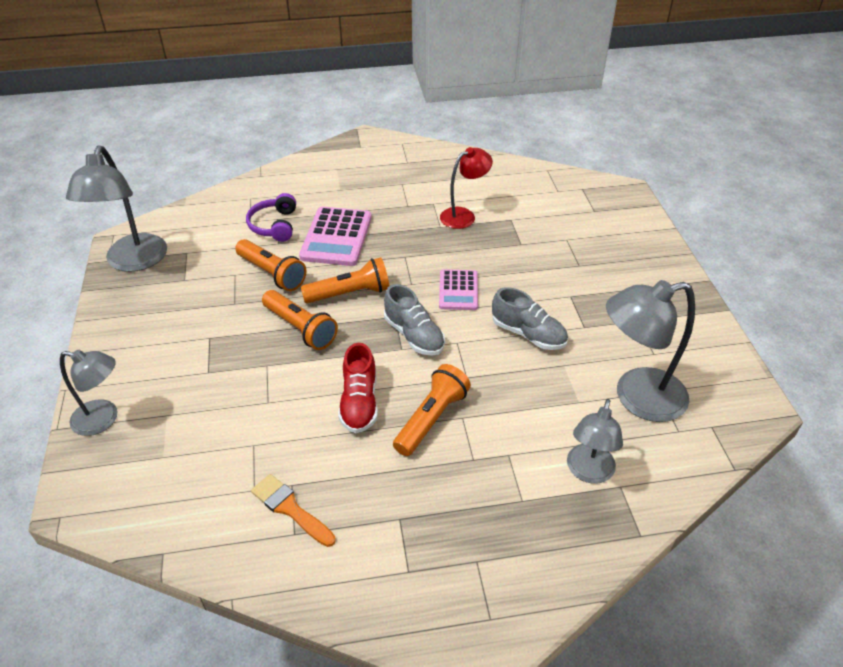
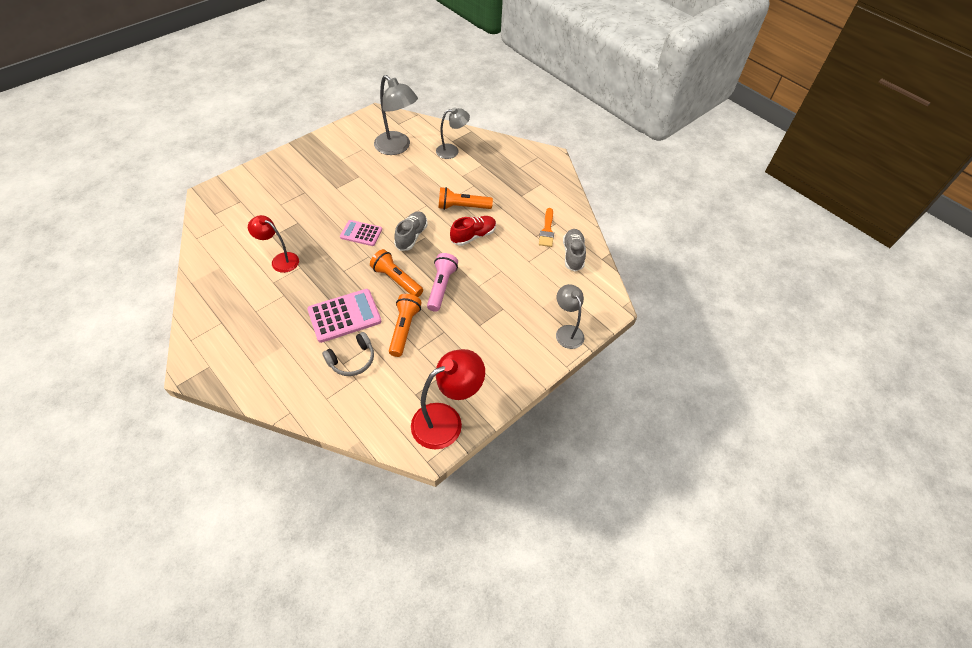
camera: 125 degrees left, 10 degrees up
(133, 262) = (446, 420): grey lamp -> red lamp
(274, 225) = (352, 360): purple headphones -> grey headphones
(300, 328) = (441, 287): orange flashlight -> pink flashlight
(458, 290) = (361, 233): pink calculator -> pink calculator turned 135 degrees counterclockwise
(528, 334) = (379, 194): grey shoe -> grey shoe (573, 255)

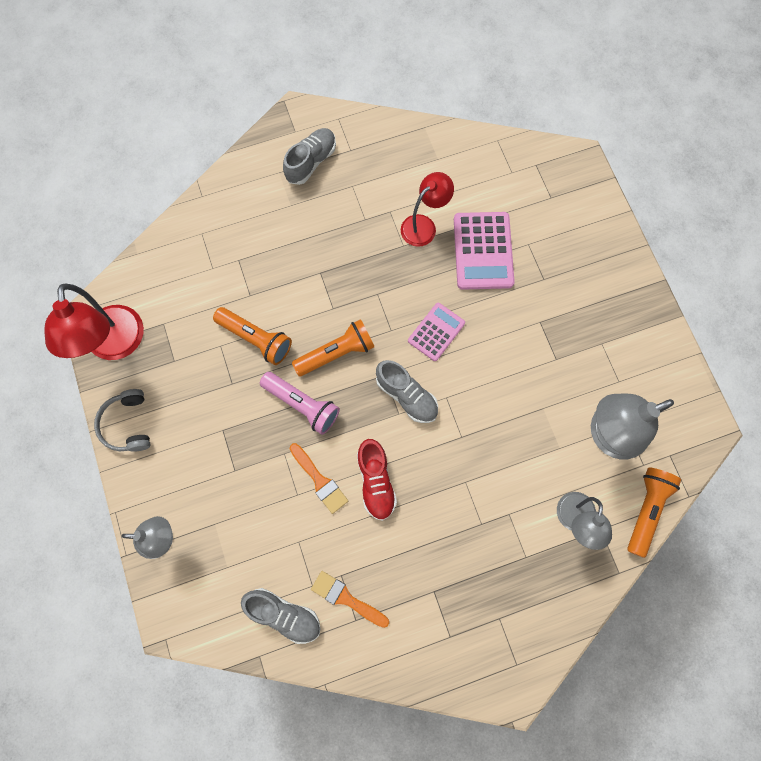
camera: 115 degrees right, 20 degrees up
(238, 345) = (311, 162): none -> grey shoe
(344, 316) = (305, 278): pink calculator -> pink calculator (483, 251)
(352, 360) = (238, 270): grey headphones -> grey headphones (127, 424)
(462, 207) = (440, 488): orange flashlight -> orange flashlight (646, 510)
(486, 262) = (320, 481): none -> orange brush

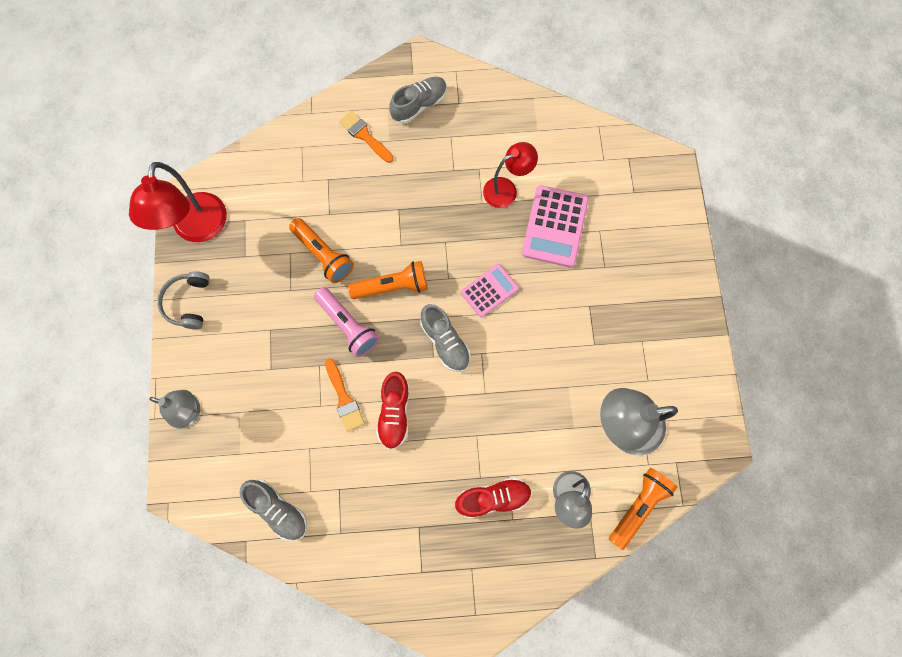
camera: 15 degrees right, 0 degrees up
(346, 598) = (337, 511): orange brush -> orange brush (364, 135)
(500, 541) = (493, 498): none -> red shoe

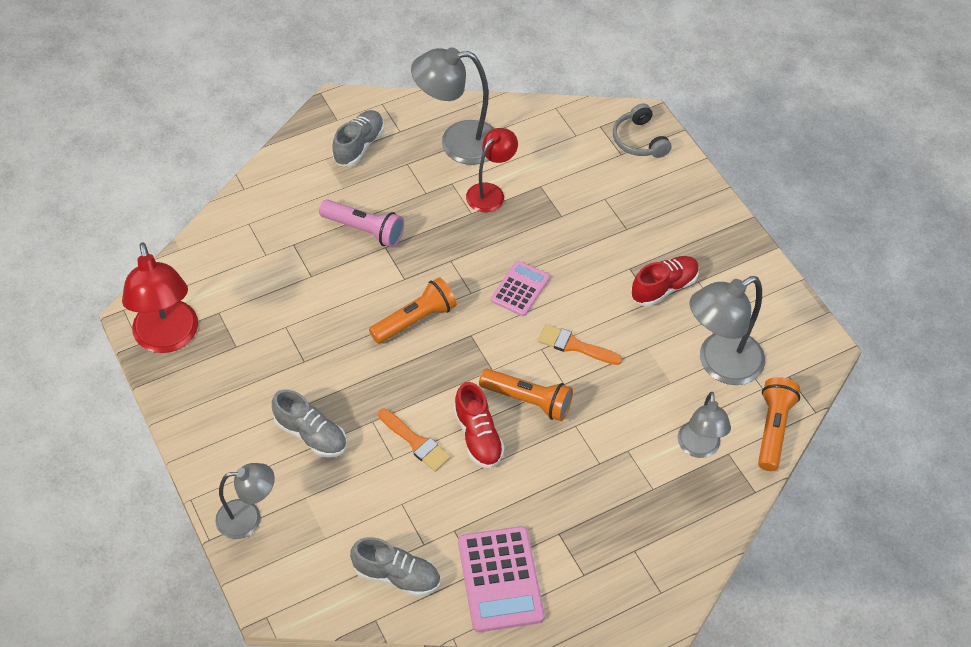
camera: 25 degrees left, 20 degrees down
(188, 302) = (192, 412): grey headphones -> grey headphones (639, 140)
(323, 255) = (324, 316): orange flashlight -> orange flashlight (528, 400)
(348, 325) = (385, 372): pink flashlight -> pink flashlight (364, 230)
(364, 135) = (313, 191): orange brush -> orange brush (574, 345)
(445, 342) = (498, 352): grey shoe -> grey shoe (311, 434)
(493, 498) = (622, 477): red shoe -> red shoe (664, 288)
(500, 131) = (457, 143): none -> grey lamp
(554, 226) = (557, 209): pink calculator -> pink calculator (500, 579)

